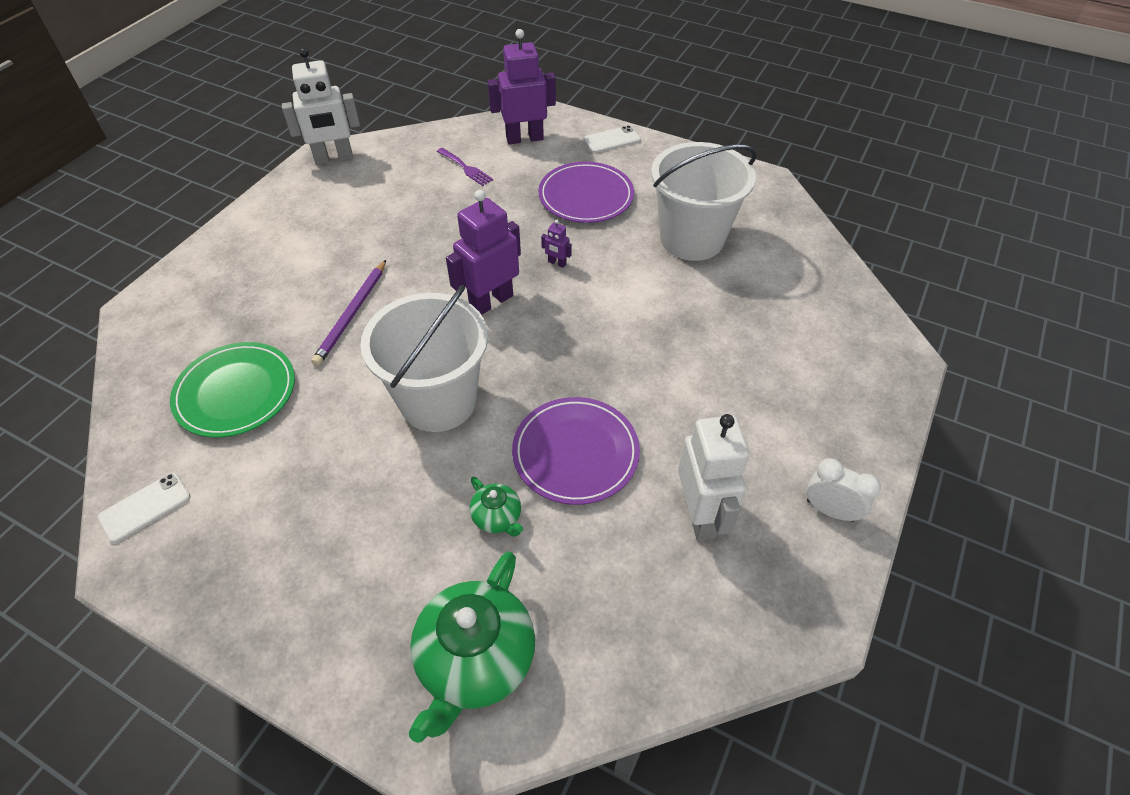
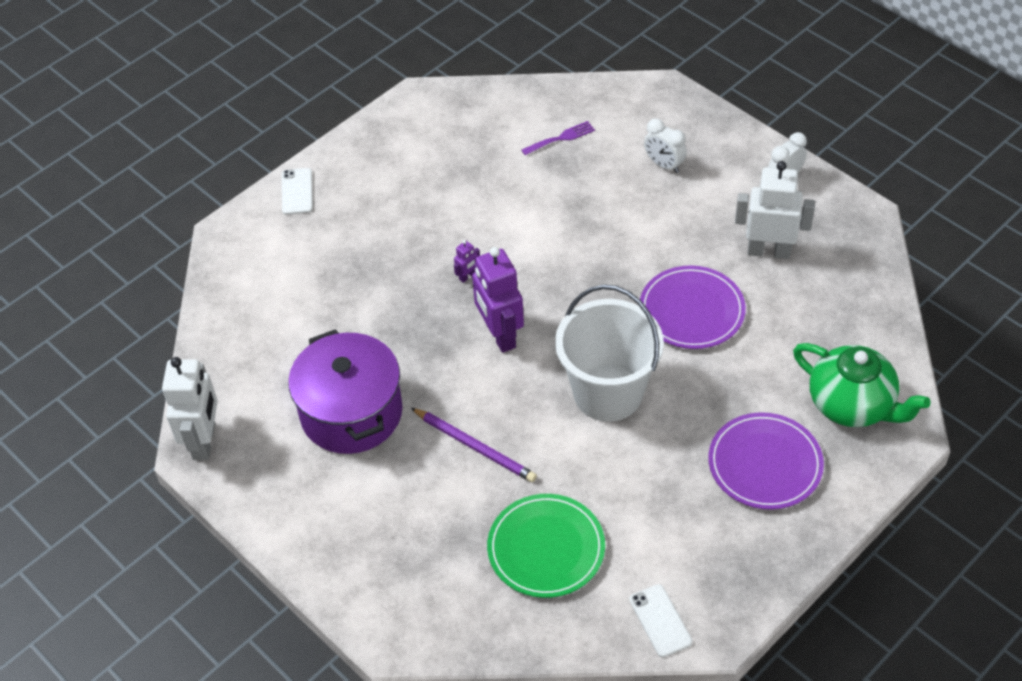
camera: 70 degrees left, 0 degrees up
(377, 228) = (351, 413): none -> purple pot
(466, 168) = (285, 322): purple fork -> purple fork (561, 138)
(497, 518) = (738, 372): green teapot -> none
(524, 138) = (256, 262): purple robot -> none
(586, 196) = (379, 233): purple plate -> purple plate (765, 464)
(691, 239) = (475, 172): white bucket -> none
(785, 383) = (664, 165): none -> white clock

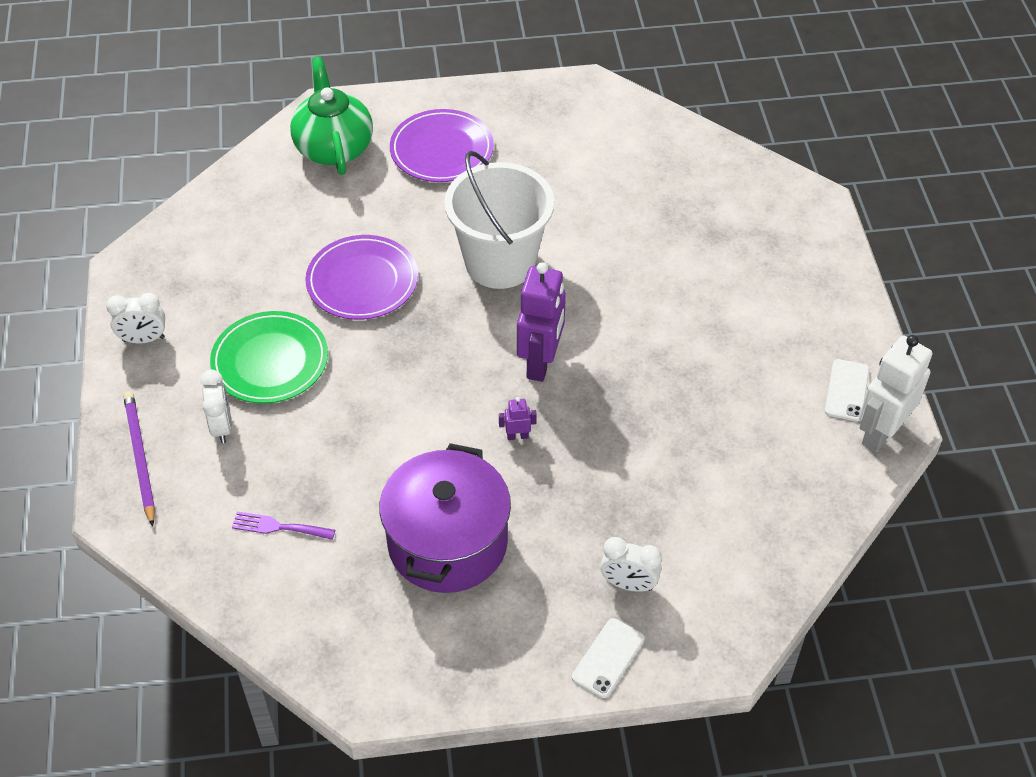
camera: 145 degrees left, 0 degrees up
(316, 235) = (628, 584): none -> white clock
(351, 413) = (728, 377): purple pot -> purple pot (447, 542)
(475, 447) = (645, 287): purple pencil -> purple pencil (140, 457)
(546, 548) = (655, 191): green plate -> green plate (270, 361)
(660, 621) = (617, 110): white phone -> white phone (847, 390)
(768, 251) = (241, 288): white robot -> none

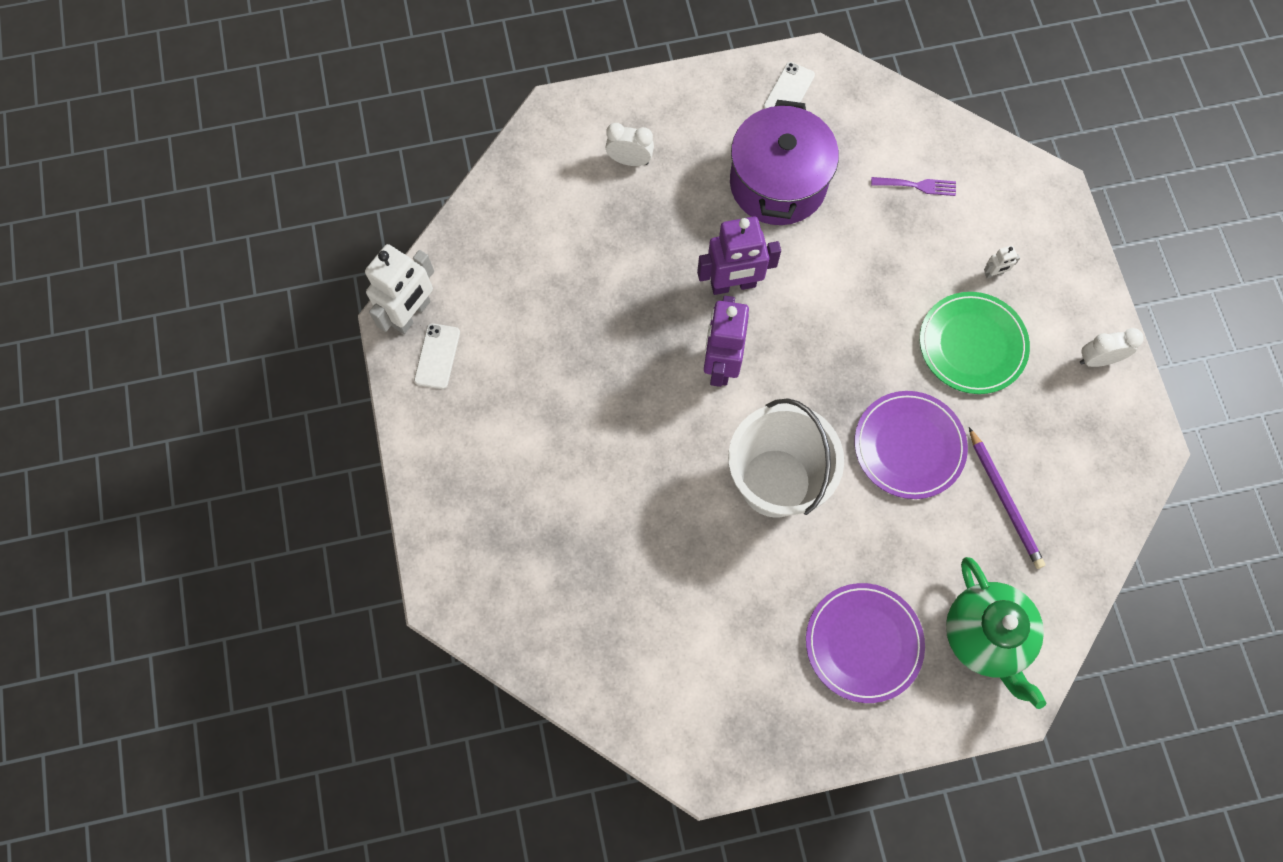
camera: 175 degrees right, 20 degrees up
(140, 457) = (1053, 238): purple pencil -> purple pencil (1005, 500)
(222, 426) = (994, 273): white clock -> white robot
(517, 436) = (733, 285): purple robot -> purple robot, size x2.36
(608, 658) = (642, 103): white phone -> white phone (788, 91)

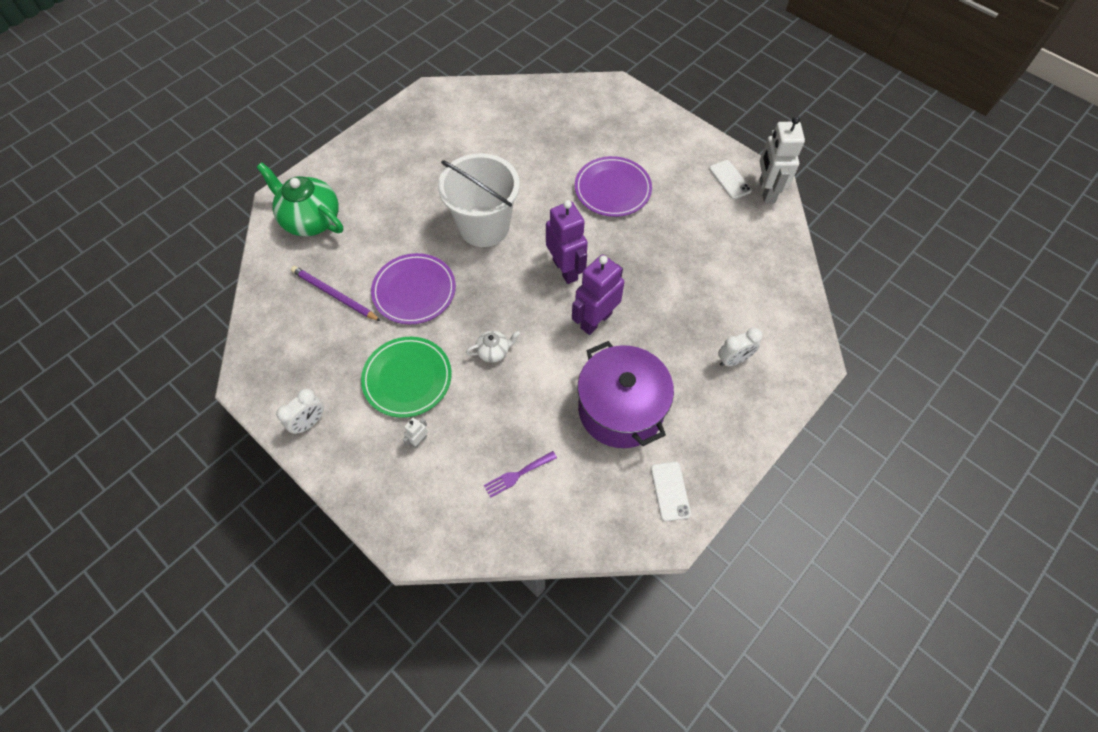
camera: 145 degrees right, 10 degrees down
(863, 318) = (494, 351): none -> white teapot
(863, 643) = (381, 181): purple plate -> purple plate (612, 189)

